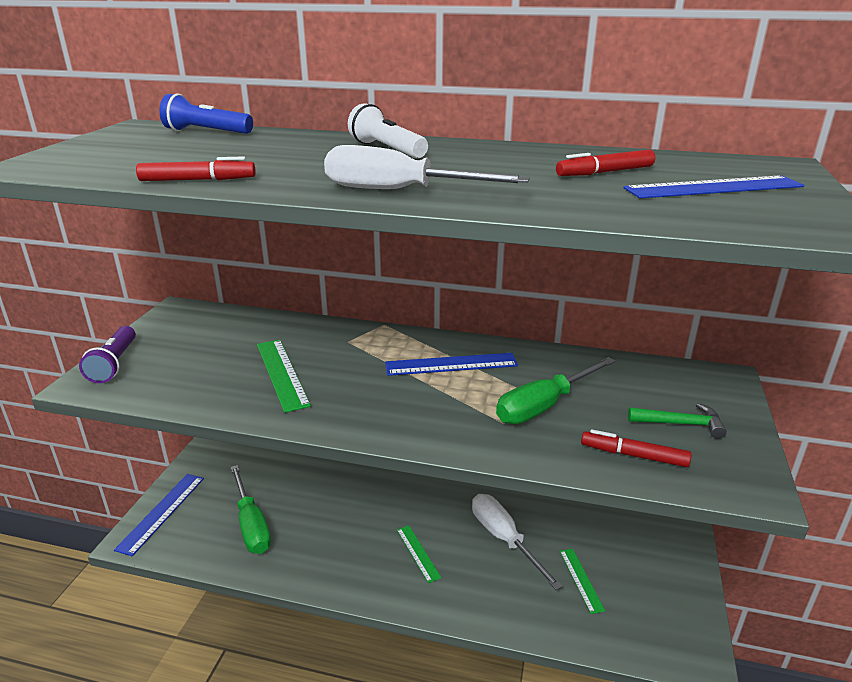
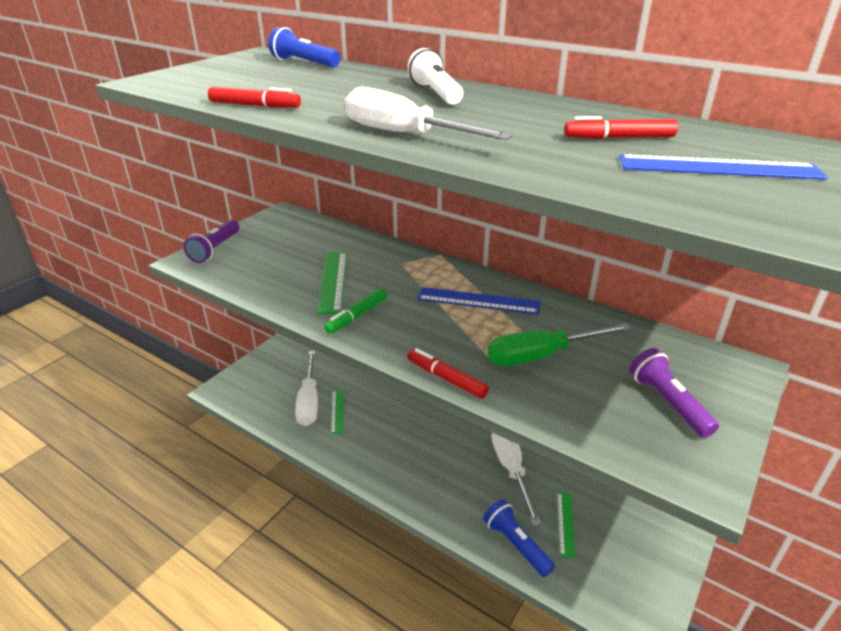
camera: 20 degrees right, 5 degrees up
(162, 512) = (248, 375): blue ruler -> none
(251, 524) = (309, 401): green screwdriver -> white screwdriver
(331, 405) = (357, 316): none -> green marker
(418, 553) = (430, 460): green ruler -> green ruler (337, 411)
(544, 616) = (516, 544): none -> blue flashlight
(633, 455) = (599, 420): red marker -> red marker (446, 378)
(681, 424) = (668, 402): green hammer -> purple flashlight

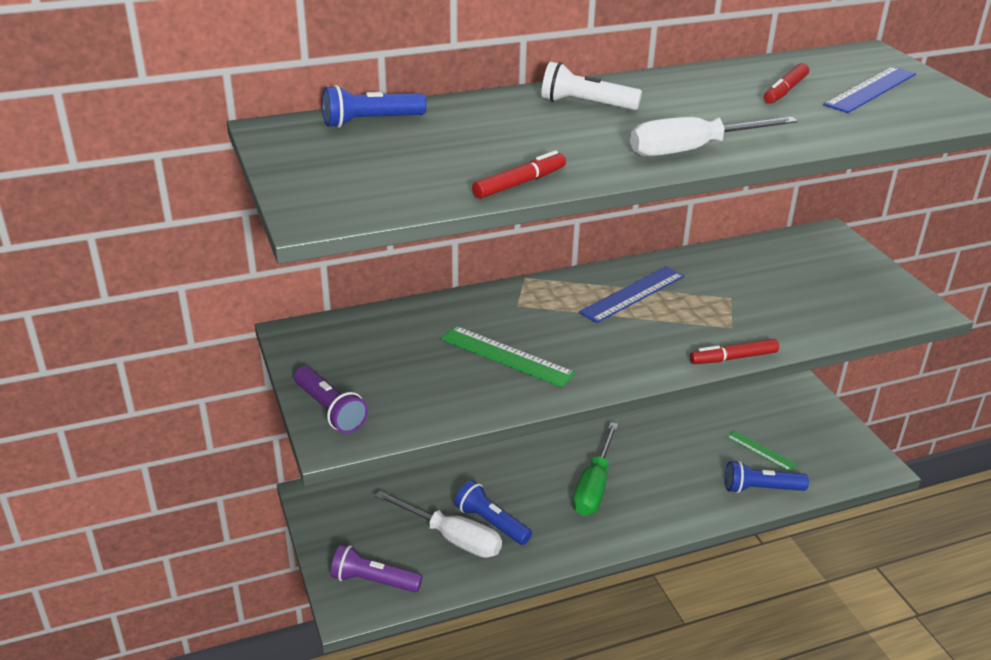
camera: 55 degrees left, 0 degrees up
(337, 411) = (491, 523): green ruler -> blue flashlight
(357, 316) = (590, 366): green marker -> none
(511, 468) = (677, 447): white screwdriver -> none
(541, 356) = (742, 302): green screwdriver -> green screwdriver (594, 486)
(668, 402) = (841, 281): purple flashlight -> purple flashlight (373, 581)

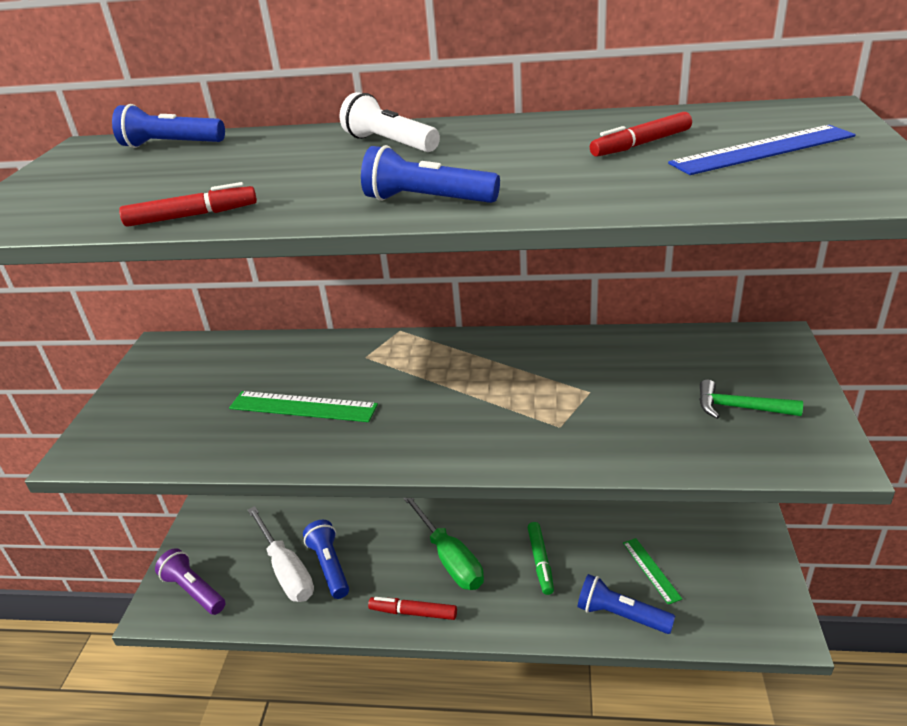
camera: 30 degrees right, 0 degrees up
(330, 410) = (108, 424): purple flashlight -> none
(506, 356) = (303, 407): green ruler -> green ruler turned 45 degrees counterclockwise
(594, 486) = (449, 558): green screwdriver -> green screwdriver turned 75 degrees counterclockwise
(632, 294) = (486, 367): blue ruler -> none
(672, 468) = (540, 561): none -> green marker
(693, 150) = (427, 200): white screwdriver -> blue flashlight
(733, 358) = (527, 464): red marker -> red marker (413, 613)
(843, 288) = (739, 408): none -> green hammer

